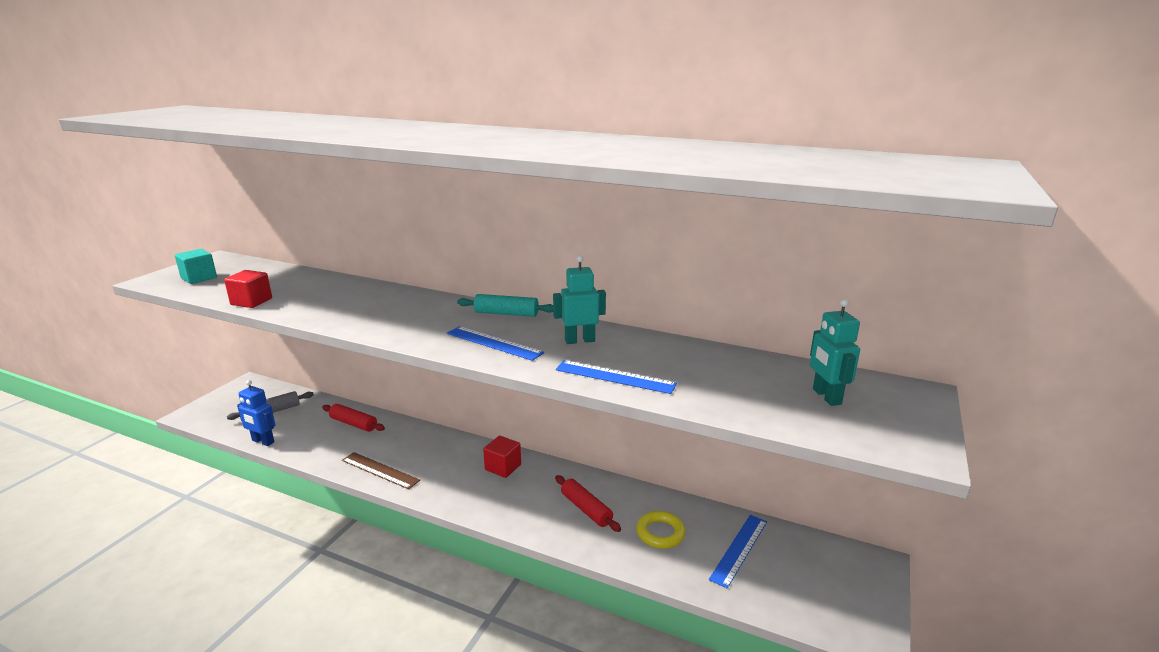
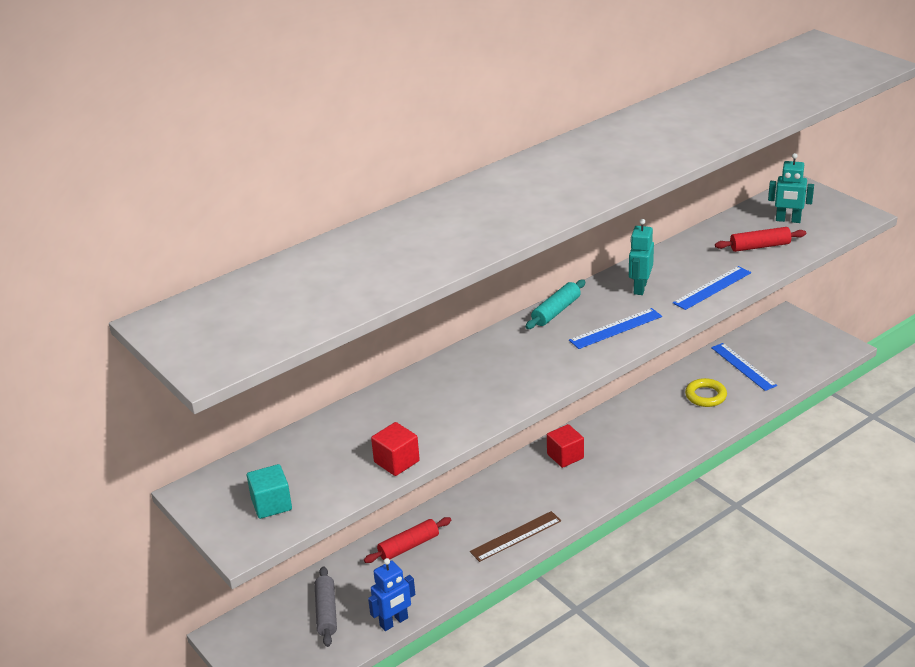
camera: 60 degrees left, 10 degrees up
(586, 509) = (655, 424): red rolling pin -> red rolling pin (760, 246)

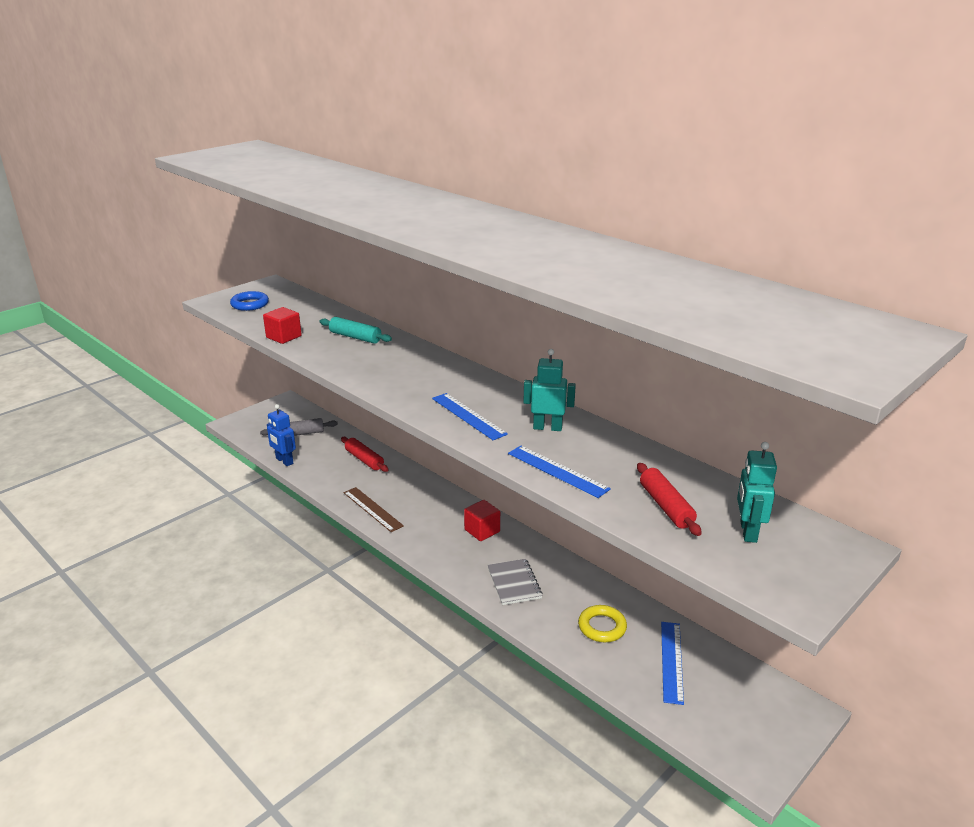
camera: 80 degrees right, 5 degrees down
(271, 504) = (250, 304): turquoise cube -> blue ring
(556, 311) = (496, 386): turquoise rolling pin -> turquoise rolling pin (355, 337)
(648, 440) = (514, 583): none -> grey notebook
(743, 366) = (672, 661): blue ruler -> blue ruler turned 45 degrees counterclockwise

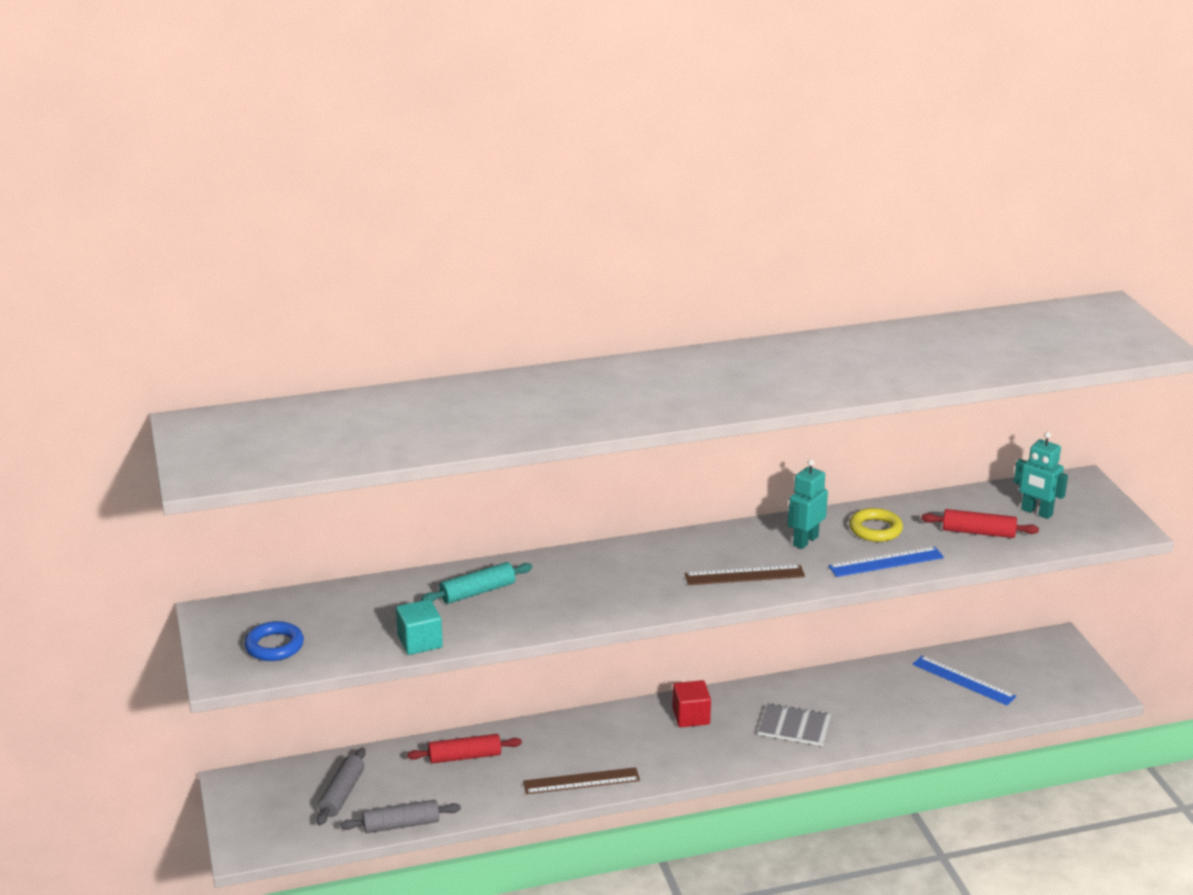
camera: 60 degrees left, 0 degrees up
(284, 337) = (420, 642): red cube -> turquoise cube
(284, 461) = (401, 825): blue robot -> grey rolling pin
(468, 416) = (744, 575): blue ruler -> brown ruler
(602, 627) = (895, 699): yellow ring -> yellow ring (875, 529)

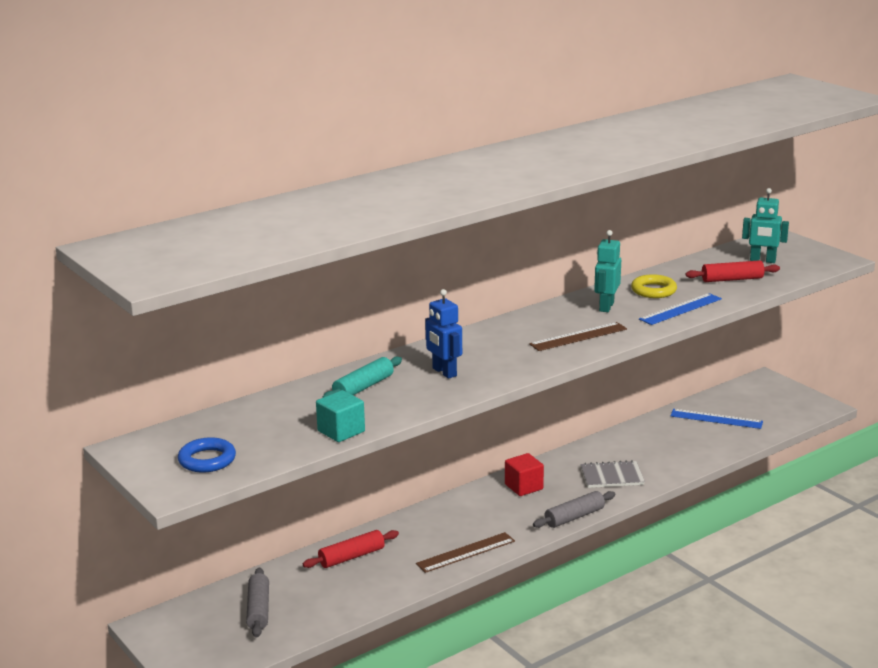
camera: 20 degrees left, 5 degrees down
(401, 825) = (329, 621): grey rolling pin -> grey rolling pin (574, 517)
(571, 591) = (444, 372): none -> blue robot

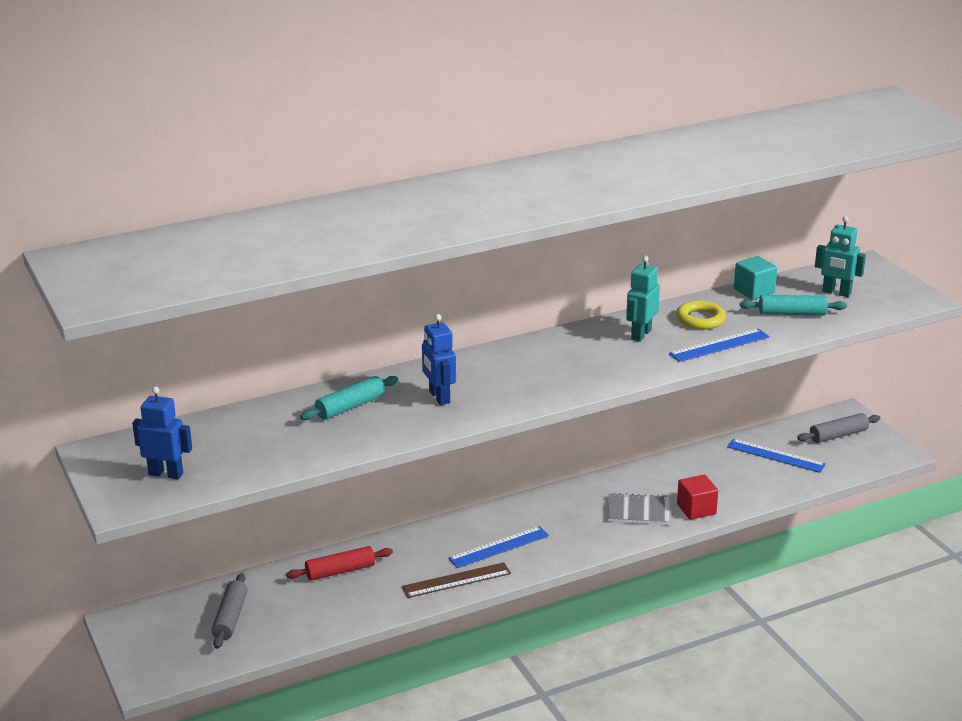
camera: 10 degrees right, 5 degrees up
(207, 460) = (166, 474): blue ring -> blue robot
(341, 431) = (308, 456): turquoise cube -> turquoise cube (754, 291)
(495, 520) = (499, 547): none -> blue ruler
(524, 487) = (542, 512): red cube -> red cube (696, 509)
(574, 517) = (582, 553): grey rolling pin -> grey rolling pin (838, 435)
(578, 336) = (595, 368): brown ruler -> none
(732, 279) = (792, 313): red rolling pin -> turquoise rolling pin

